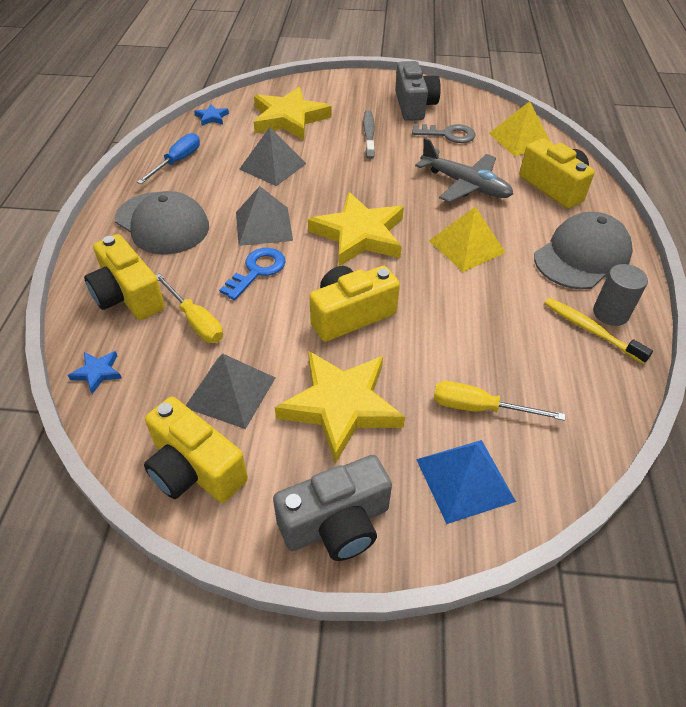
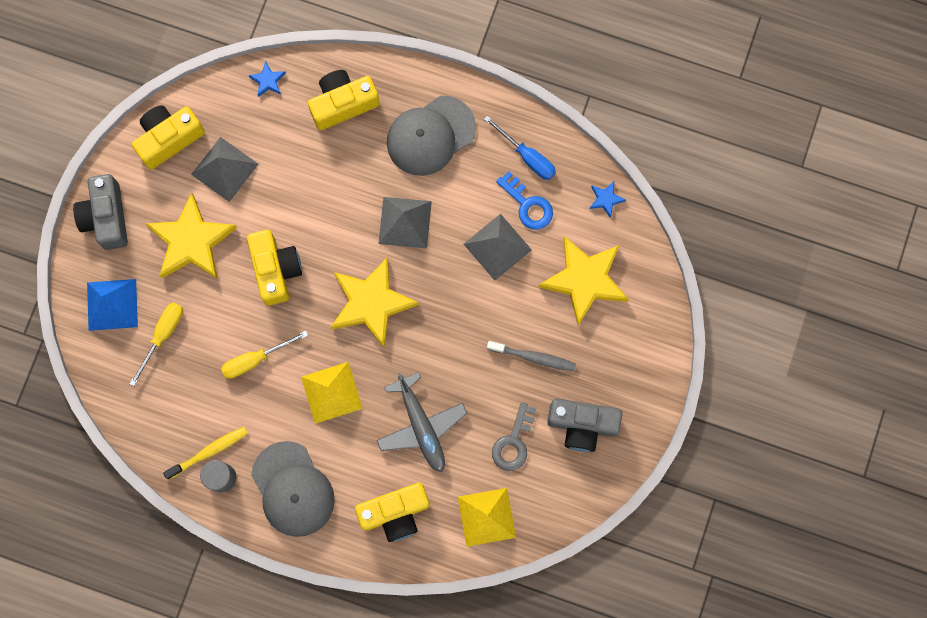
camera: 105 degrees right, 30 degrees up
(195, 321) = (301, 152): yellow screwdriver -> yellow screwdriver (255, 359)
(257, 271) = (346, 207): blue key -> blue key (528, 205)
(464, 185) = (421, 425): grey plane -> grey plane turned 75 degrees counterclockwise

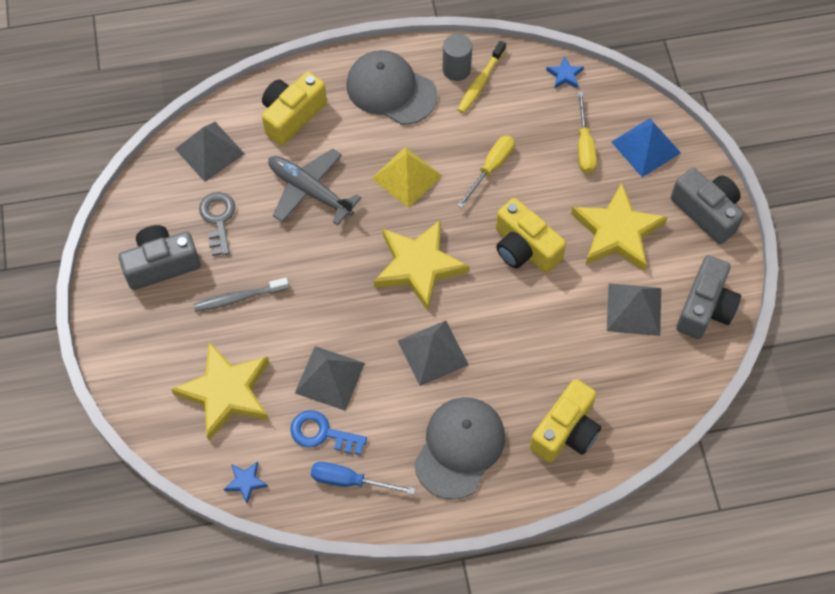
camera: 150 degrees right, 15 degrees down
(169, 139) = (705, 308): yellow camera -> grey camera
(268, 80) = (654, 413): blue star -> blue star (565, 75)
(486, 517) = (209, 151): yellow pyramid -> grey pyramid

